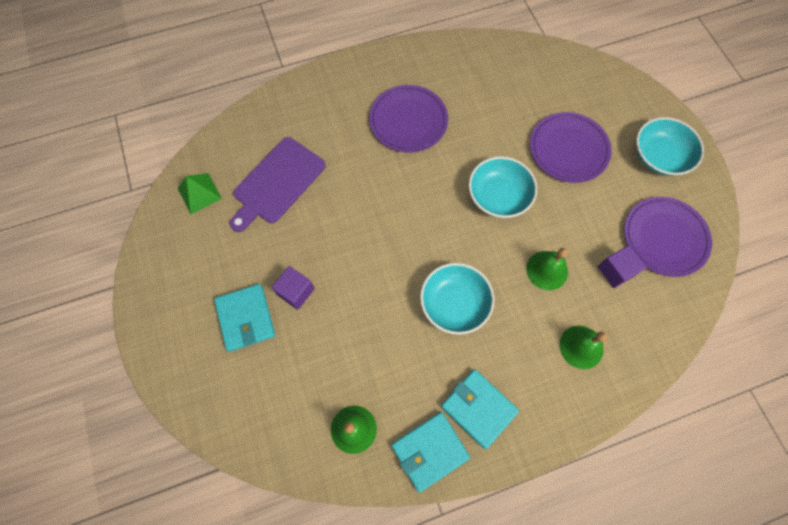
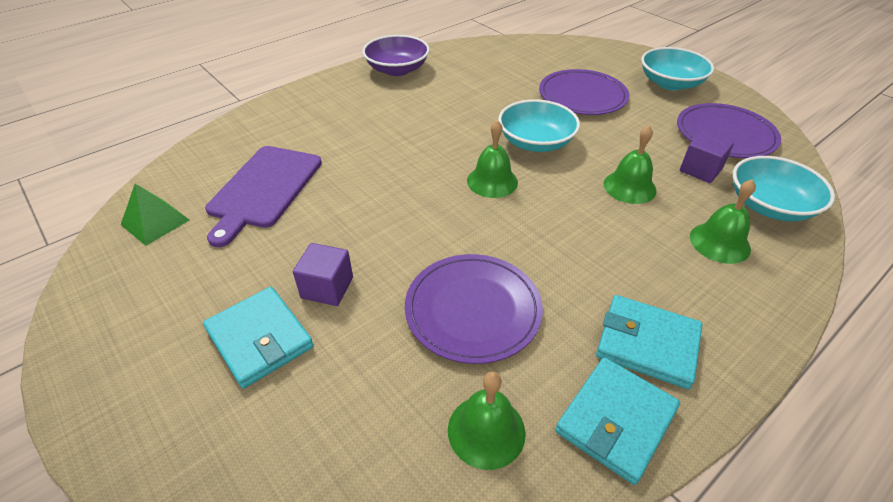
camera: 20 degrees left, 25 degrees down
(408, 121) = (403, 109): purple plate -> purple plate (473, 310)
(422, 63) = (397, 69): none -> purple bowl
(444, 229) = (492, 181): none -> green bell
(454, 303) = (545, 243): turquoise bowl -> turquoise bowl (769, 206)

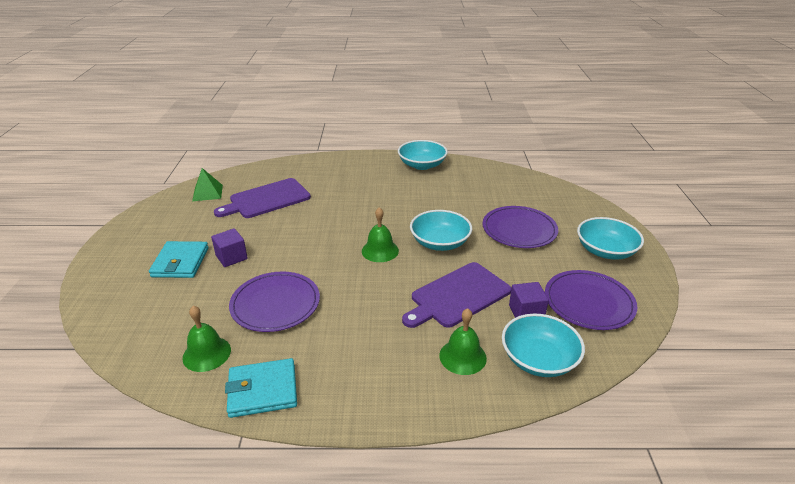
camera: 40 degrees right, 10 degrees down
(397, 69) = (422, 165): purple bowl -> turquoise bowl
(629, 187) = (457, 296): green bell -> purple cutting board
(647, 343) = (331, 373): turquoise wallet -> none

